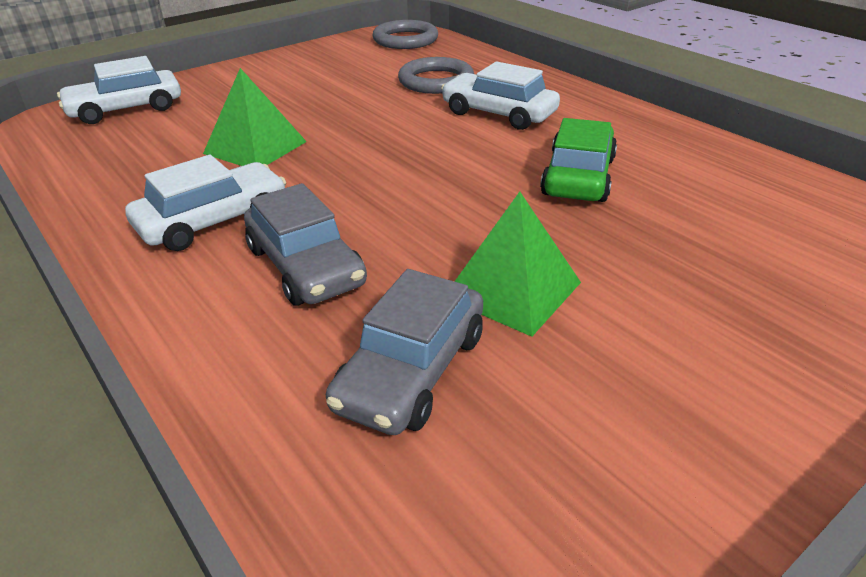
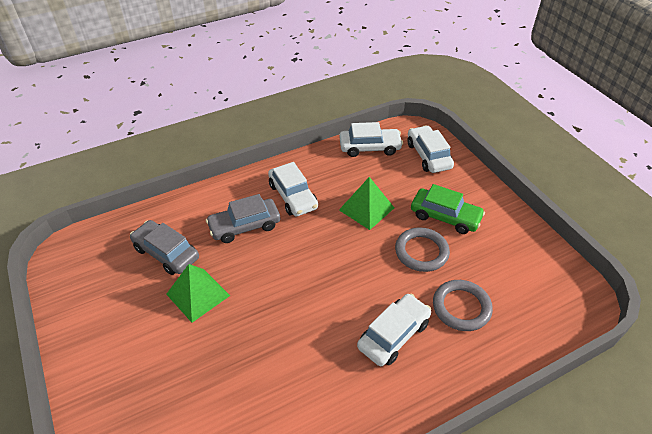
camera: 100 degrees right, 10 degrees up
(79, 157) = (370, 147): none -> white car
(405, 40) = (564, 301): grey ring -> grey ring (421, 252)
(578, 177) = (289, 355): green car -> green car (445, 216)

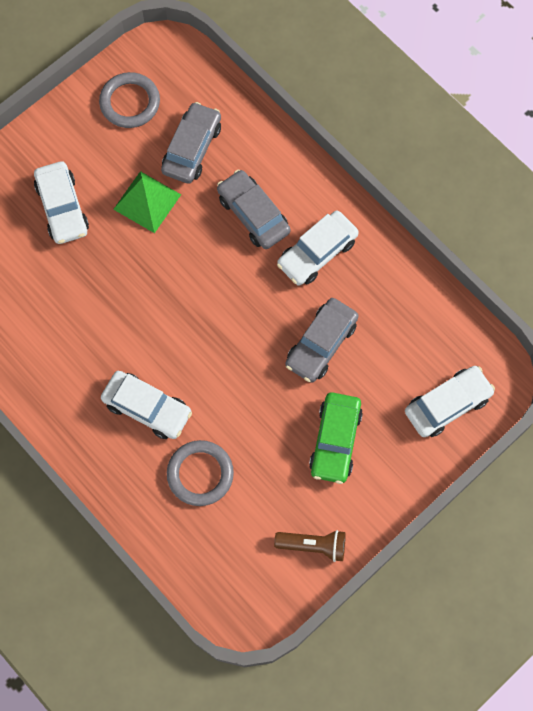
camera: 75 degrees right, 25 degrees up
(366, 209) = (321, 344): green pyramid -> grey car
(370, 147) = (439, 324): white car -> white car (62, 208)
(421, 252) = (269, 420): grey ring -> grey ring (130, 102)
(528, 246) = (313, 545): none -> brown flashlight

